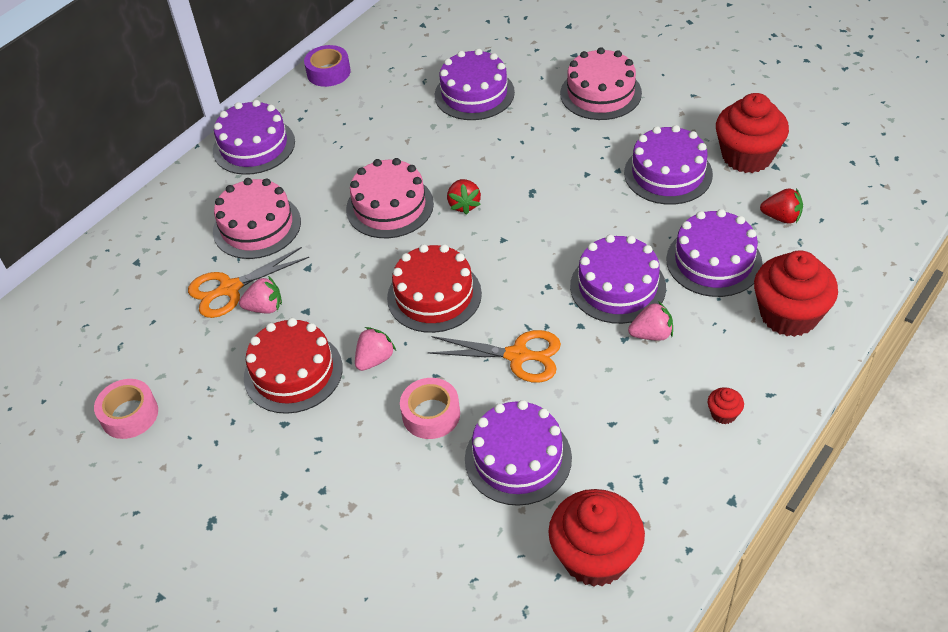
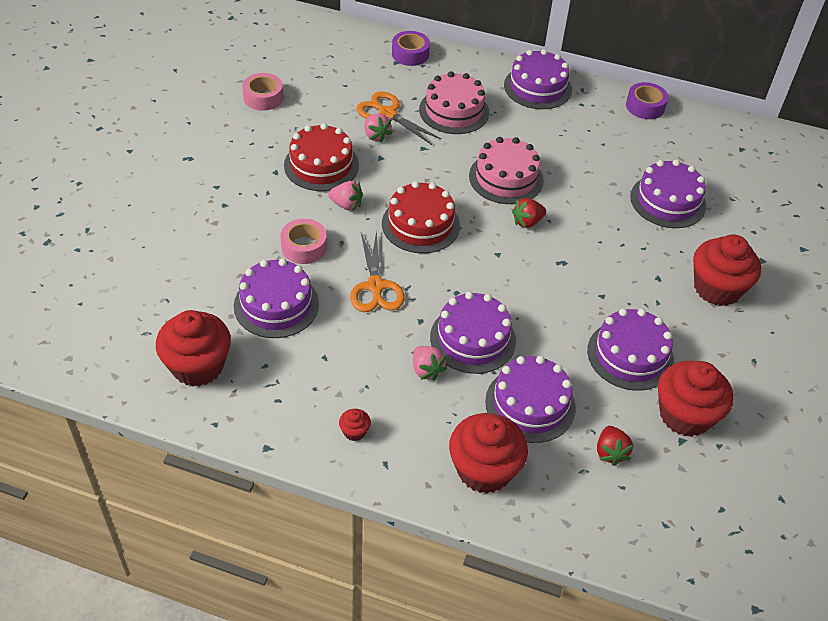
camera: 65 degrees right, 0 degrees up
(129, 245) = (410, 54): none -> purple tape
(600, 93) = (717, 288): pink cake -> red cupcake

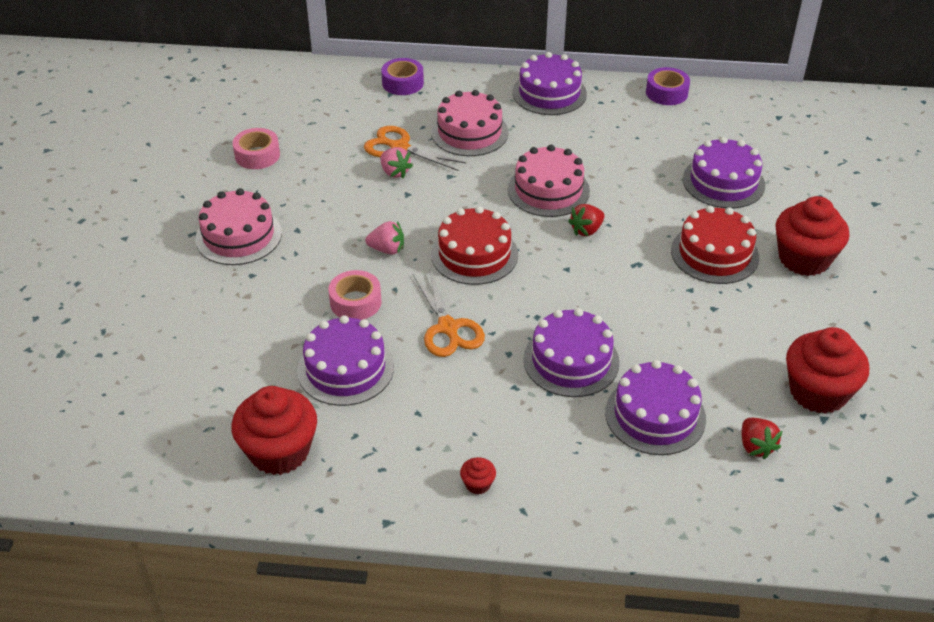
camera: 10 degrees left, 5 degrees down
(224, 167) = (238, 236): none -> pink cake
(321, 165) = (345, 213): red cake -> red cake (714, 254)
(426, 370) = (533, 403): pink strawberry -> none
(484, 470) = (630, 493): red cupcake -> none
(630, 355) = (740, 343): purple cake -> none

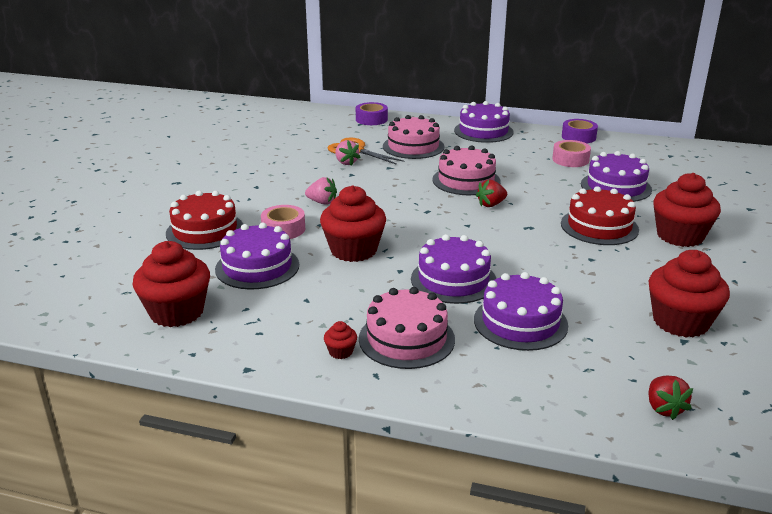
camera: 10 degrees right, 15 degrees down
(238, 236) = (209, 186): pink cake -> pink cake (406, 339)
(257, 155) = (245, 147): pink tape -> pink tape (570, 160)
(448, 327) = (353, 250): orange scissors -> red cupcake
(474, 254) = (392, 210): red cake -> red cake (205, 230)
(755, 446) = (612, 353): red strawberry -> red strawberry (664, 408)

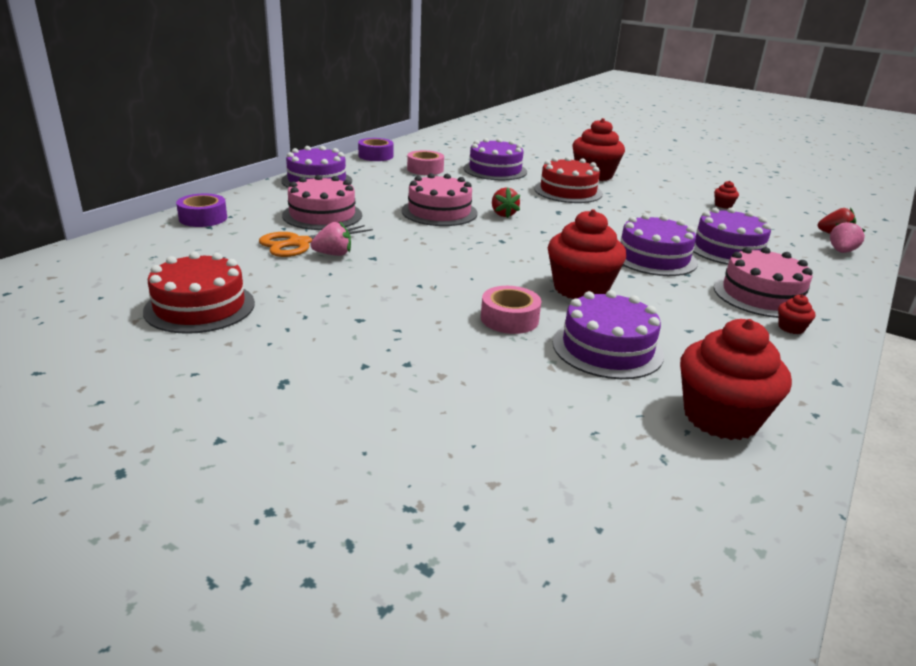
camera: 75 degrees left, 0 degrees up
(205, 230) = (487, 374): red cake -> red cake (200, 307)
(322, 202) = (445, 286): pink strawberry -> pink strawberry (841, 251)
(680, 322) = (723, 205): red cupcake -> red cupcake, size x0.42

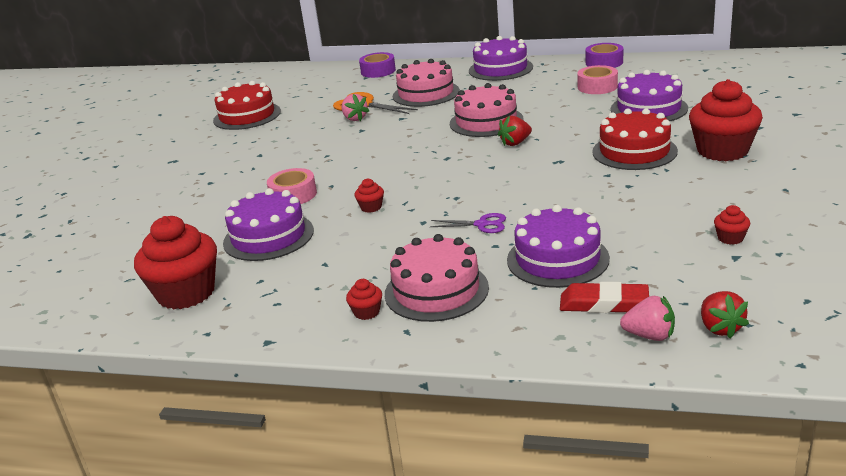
camera: 75 degrees right, 0 degrees up
(580, 289) = (371, 207): red cupcake -> red cupcake, size x0.42
(653, 257) = (481, 224): purple cake -> purple scissors
(798, 252) = (604, 304): none -> red eraser

